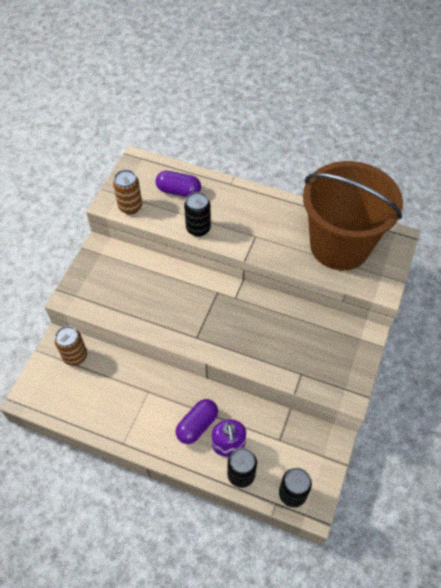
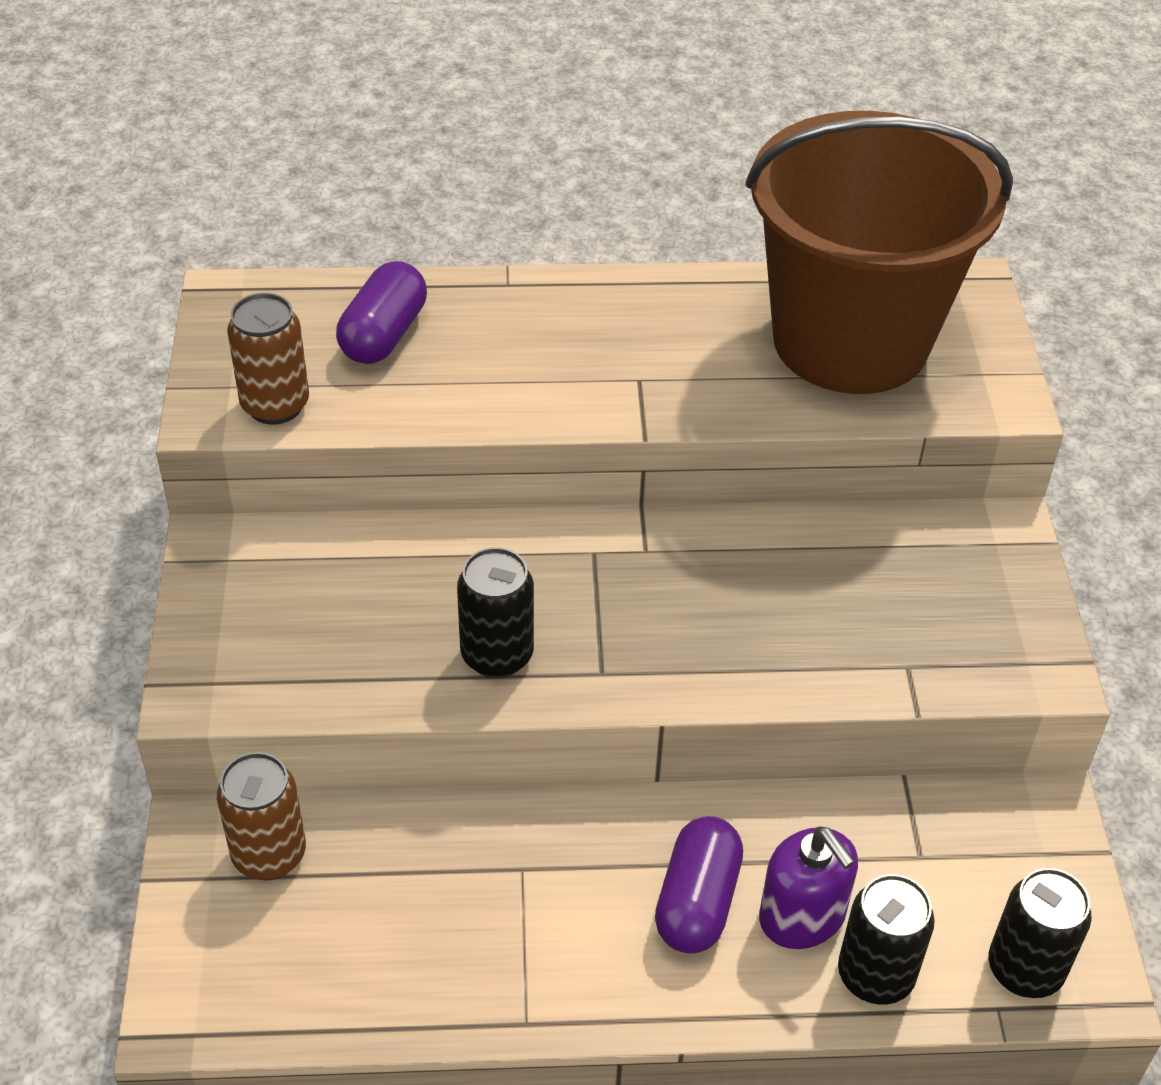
camera: 25 degrees left, 10 degrees down
(178, 191) = (384, 335): purple capsule -> purple capsule turned 60 degrees counterclockwise
(198, 228) = (485, 404): black can -> black can (497, 655)

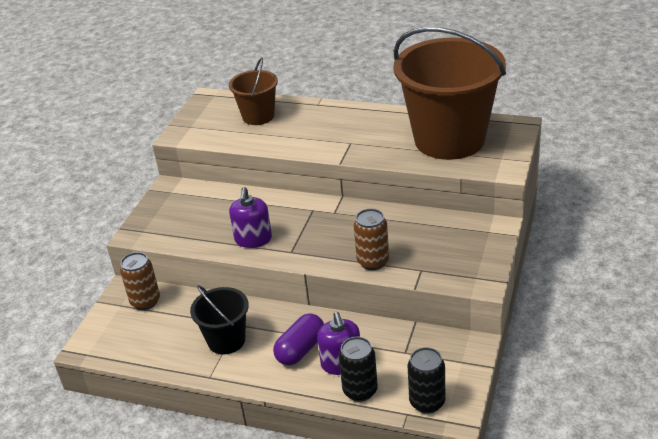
camera: 25 degrees right, 10 degrees down
(275, 405) = (203, 135): brown can -> brown can (373, 261)
(384, 335) = (258, 116): purple capsule -> brown bucket
(497, 655) = (253, 239): black can -> purple soap dispenser
(517, 916) = (226, 340): none -> black bucket

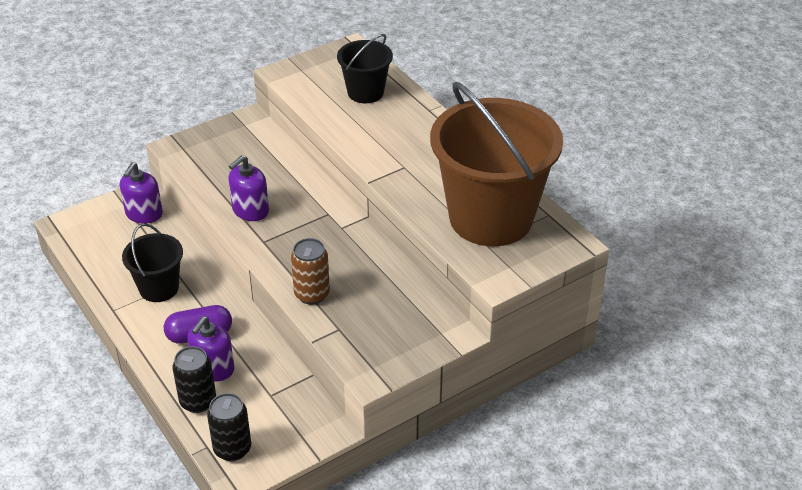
camera: 35 degrees right, 5 degrees up
(145, 301) = (144, 214): brown can -> purple soap dispenser
(258, 116) = (365, 92): brown bucket -> black bucket

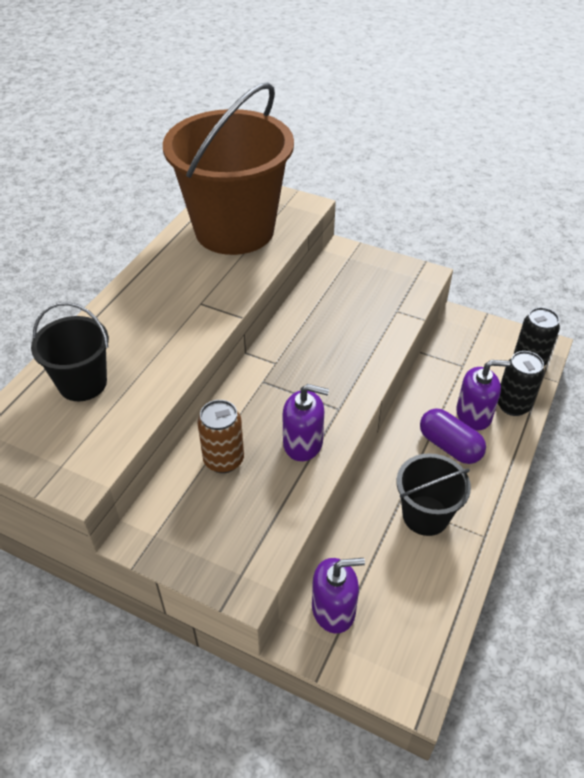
camera: 120 degrees left, 5 degrees up
(312, 294) = (375, 343): brown can -> brown can (223, 460)

